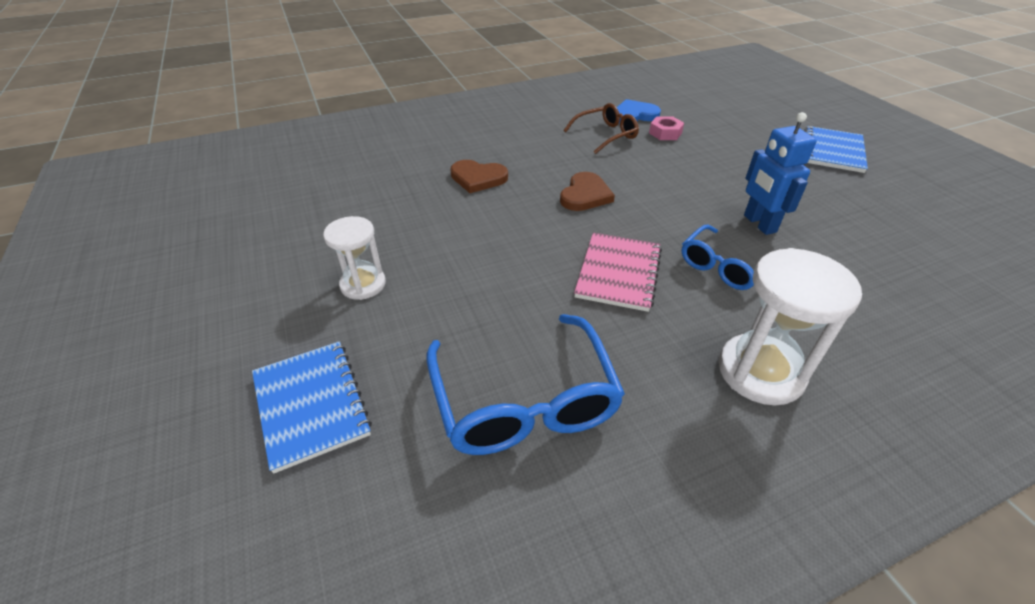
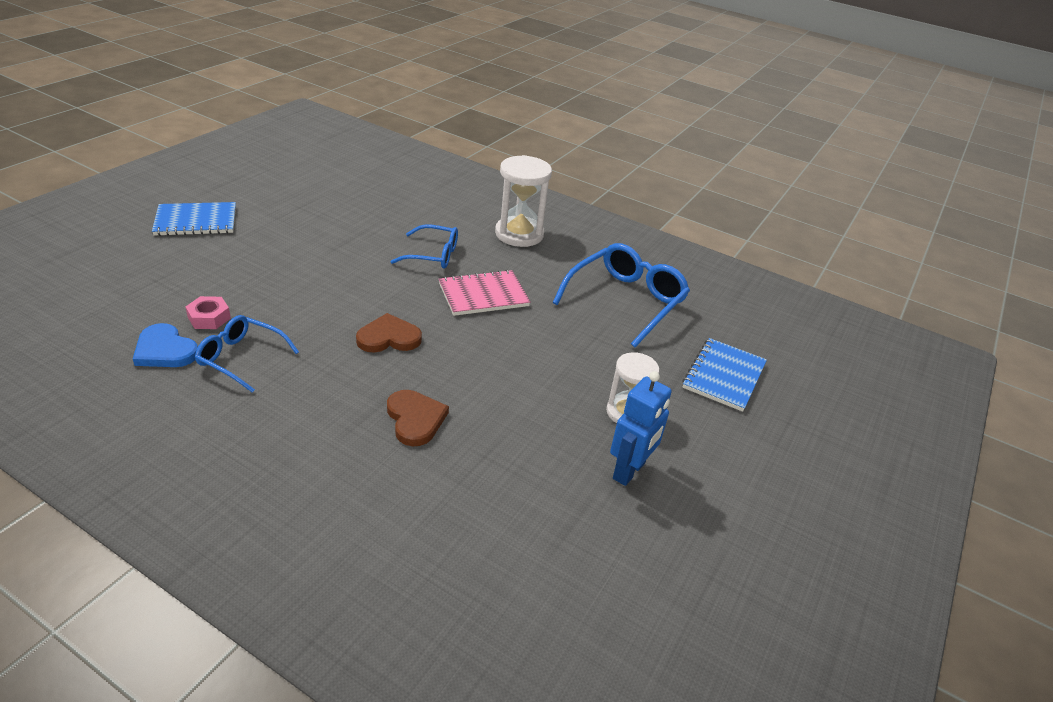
camera: 130 degrees left, 5 degrees down
(606, 135) = (241, 358): brown glasses -> blue glasses
(759, 224) = (361, 246): blue robot -> blue robot (629, 471)

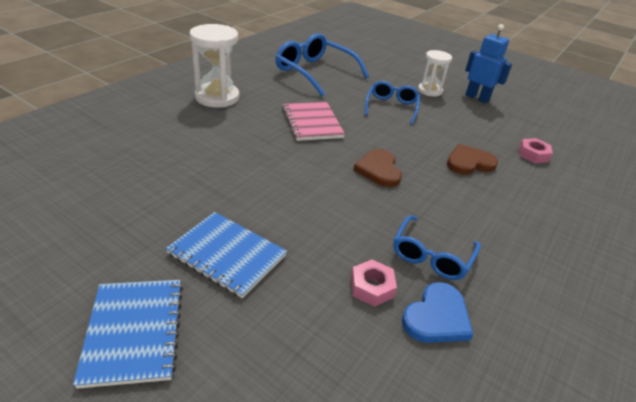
camera: 85 degrees left, 0 degrees up
(433, 255) = (248, 140): blue glasses -> blue glasses (391, 107)
(450, 501) = (533, 154): none -> pink nut
(724, 376) = (386, 59): blue notebook -> blue notebook (227, 255)

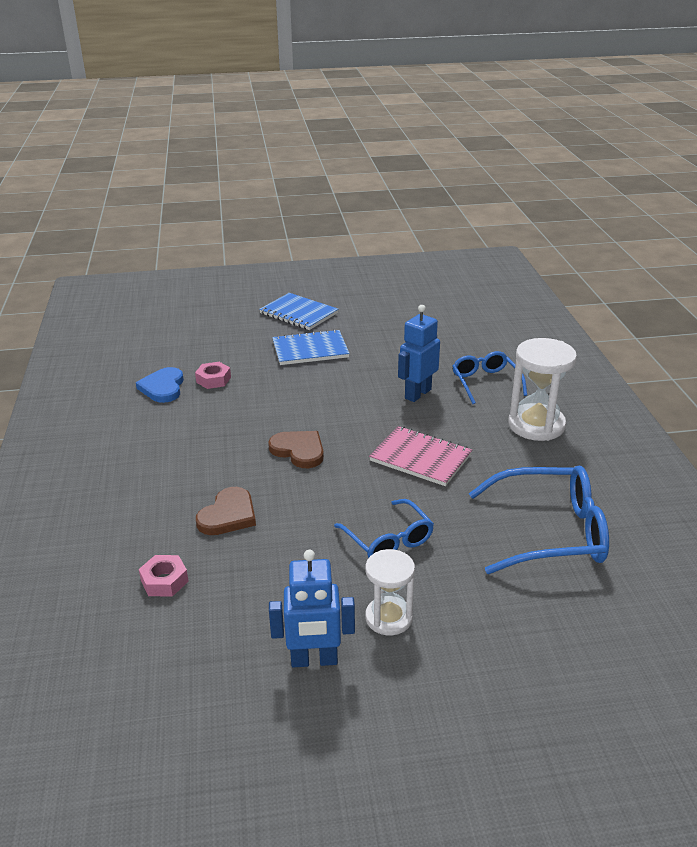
camera: 140 degrees right, 5 degrees down
(234, 153) = (417, 394): none -> blue robot
(431, 256) = (192, 414): blue glasses -> blue glasses (485, 382)

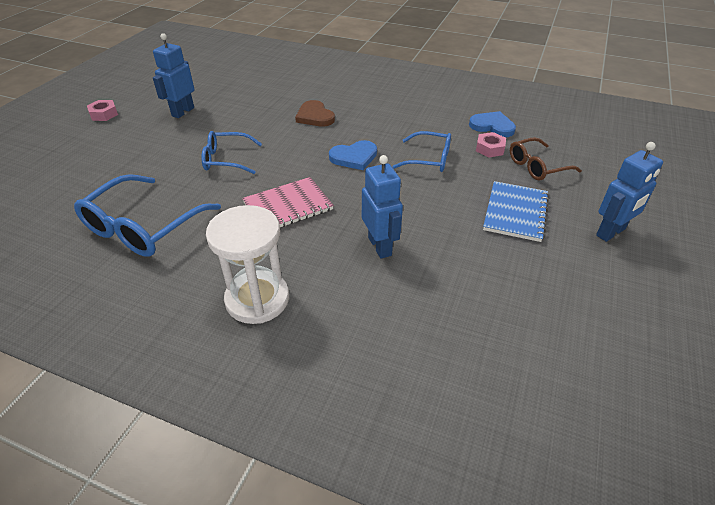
camera: 120 degrees right, 10 degrees up
(164, 581) = (284, 90): pink nut -> pink nut (104, 114)
(227, 352) = (537, 166): none -> brown glasses
(298, 313) = (611, 232): blue notebook -> blue robot
(299, 451) = (354, 157): brown heart -> blue heart
(389, 618) = (175, 138): white hourglass -> none
(485, 382) = (361, 306): blue glasses -> blue glasses (429, 159)

